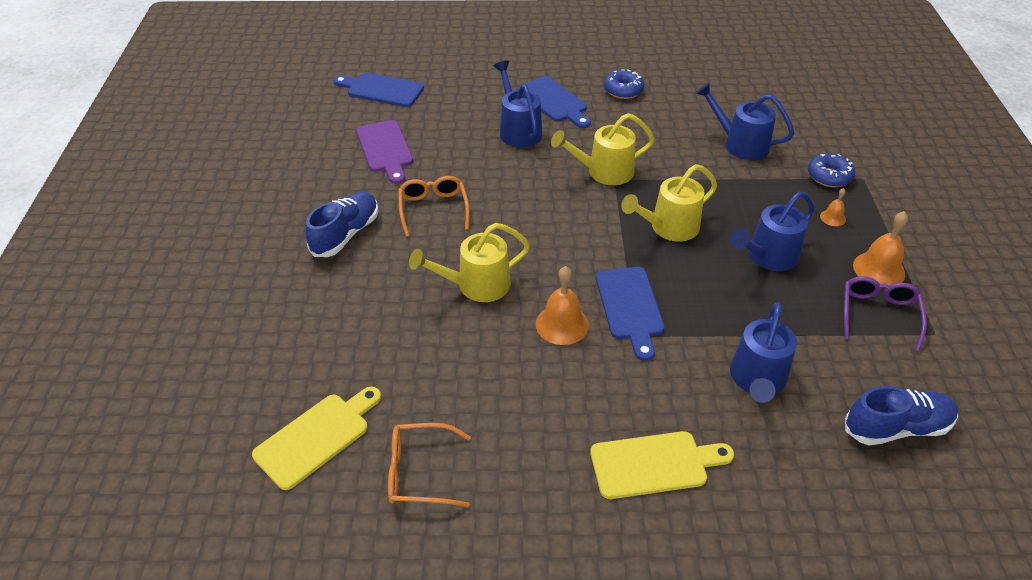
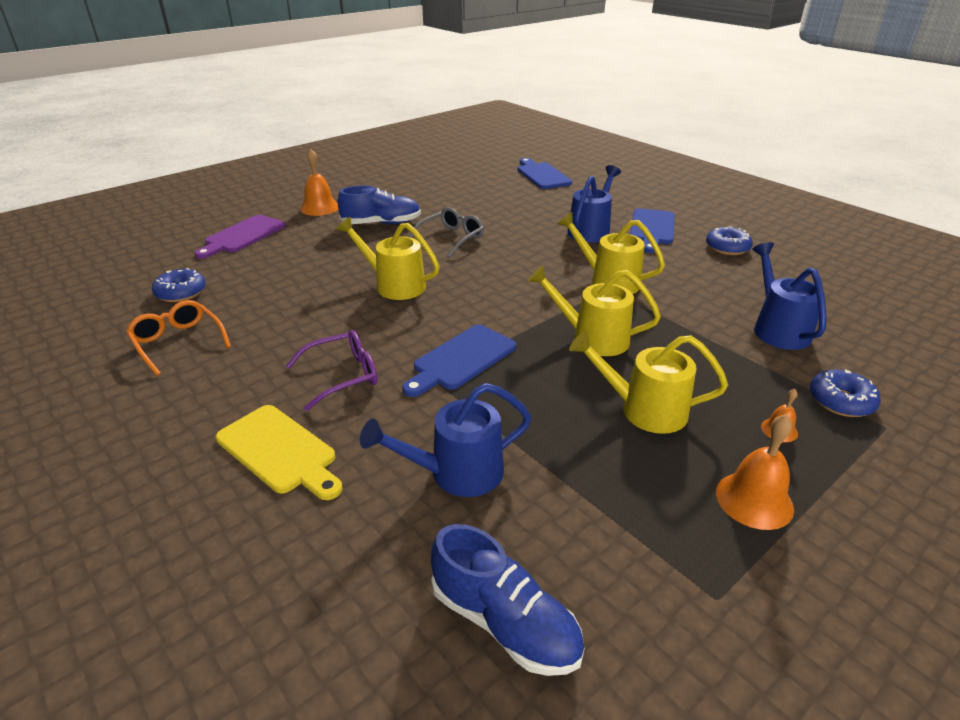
camera: 50 degrees right, 10 degrees down
(317, 437) = (181, 293): yellow cutting board -> blue donut
(385, 149) = (485, 200): purple cutting board -> purple cutting board (242, 236)
(433, 209) = (451, 238): orange glasses -> grey glasses
(562, 324) = (398, 336): orange bell -> orange bell (319, 207)
(767, 257) = (643, 410): blue watering can -> yellow watering can
(878, 314) = (677, 529): purple glasses -> purple glasses (343, 375)

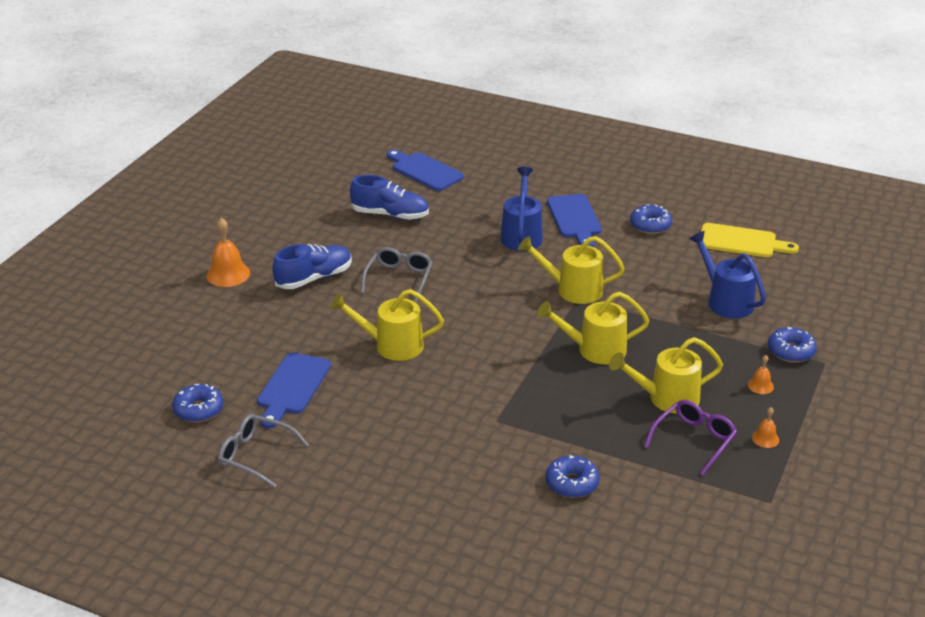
camera: 25 degrees left, 0 degrees up
(178, 342) = (255, 455): orange glasses -> grey glasses
(242, 236) = (184, 331): purple cutting board -> none
(279, 451) = (436, 510): yellow cutting board -> yellow cutting board (741, 242)
(343, 375) = (427, 440): purple glasses -> purple glasses (694, 440)
(456, 473) = (572, 483): blue watering can -> blue donut
(461, 359) = (507, 399): blue cutting board -> blue cutting board (292, 387)
(504, 622) = (664, 554): blue shoe -> blue shoe (390, 215)
(754, 500) = (765, 438): orange bell -> orange bell, size x0.53

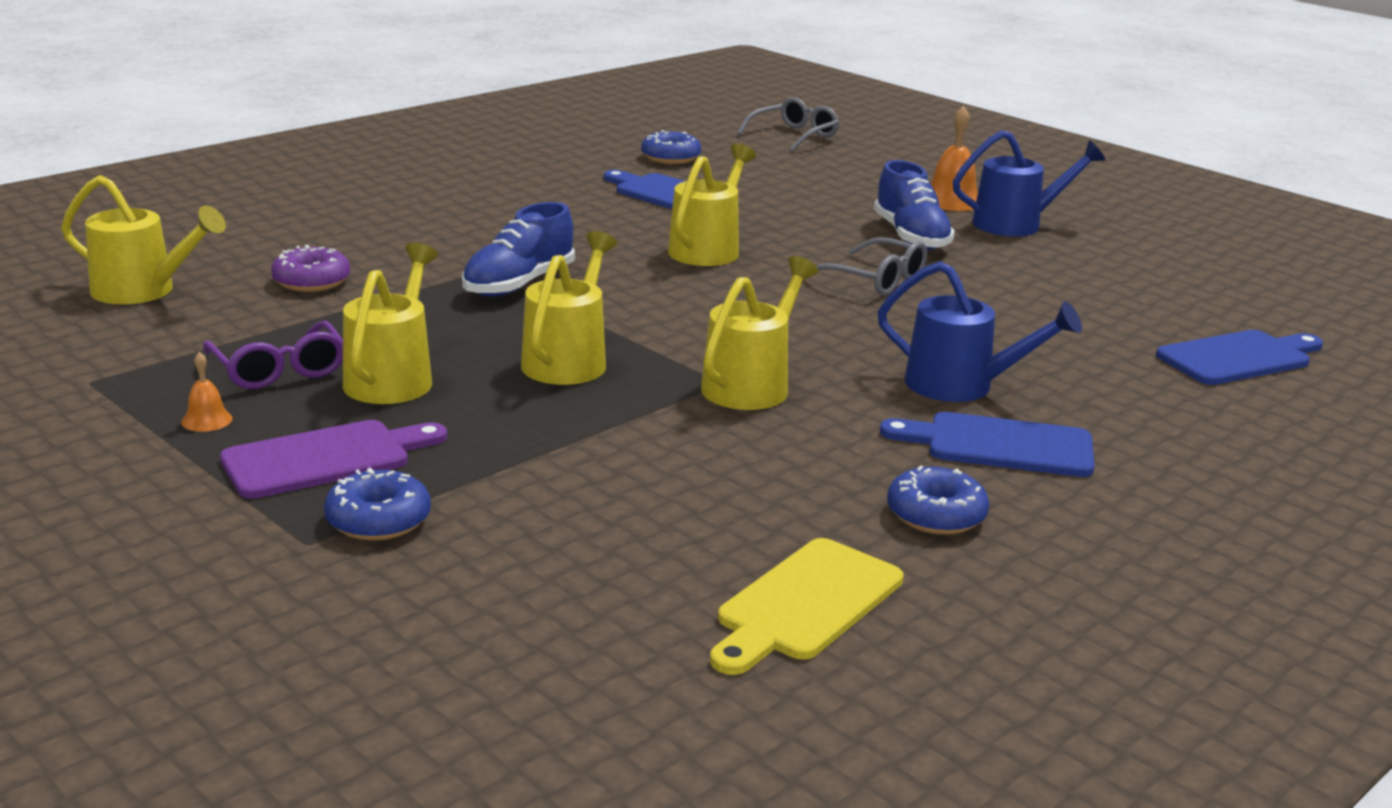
camera: 110 degrees right, 10 degrees down
(255, 455) = (563, 167): grey glasses -> grey glasses (794, 136)
(390, 215) = (1079, 307): blue shoe -> blue shoe (519, 284)
(572, 483) = (311, 281): blue donut -> purple donut
(647, 549) = (144, 291): none -> yellow watering can
(725, 300) = (599, 509): blue watering can -> blue watering can (1017, 224)
(760, 385) = (326, 458): orange bell -> purple cutting board

